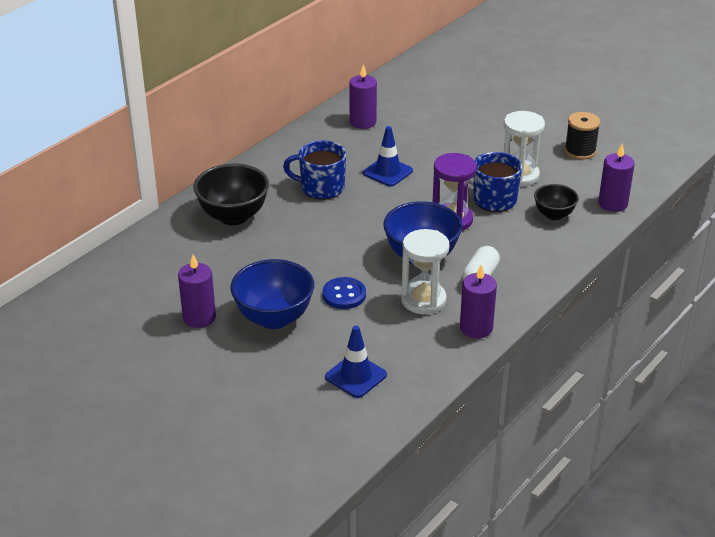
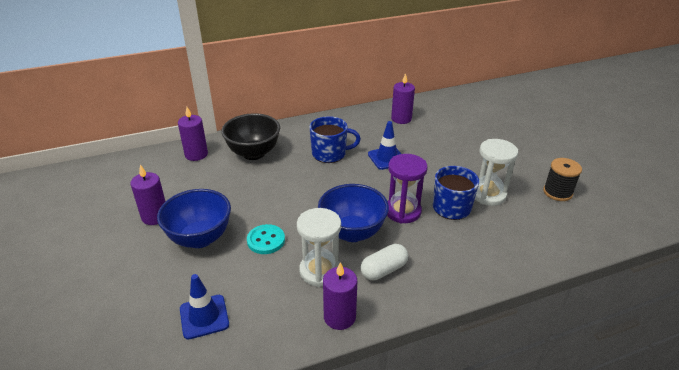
camera: 30 degrees right, 0 degrees up
(321, 188) = (330, 154): blue mug -> blue mug turned 135 degrees clockwise
(344, 295) = (266, 240): blue button -> turquoise button
(554, 215) = (493, 239): black bowl -> none
(612, 204) = (556, 248): purple candle -> purple candle (196, 154)

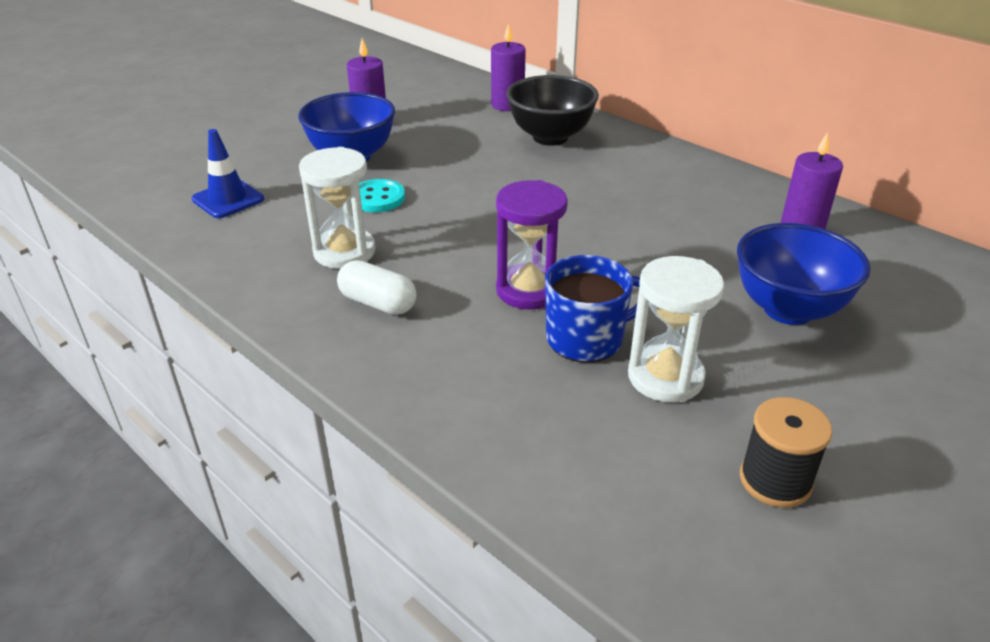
camera: 65 degrees right, 0 degrees up
(330, 154) = (613, 191): blue mug -> none
(339, 317) = (267, 289): purple candle -> none
(352, 232) = (441, 257): blue bowl -> blue bowl (788, 309)
(387, 158) = (660, 243): blue traffic cone -> none

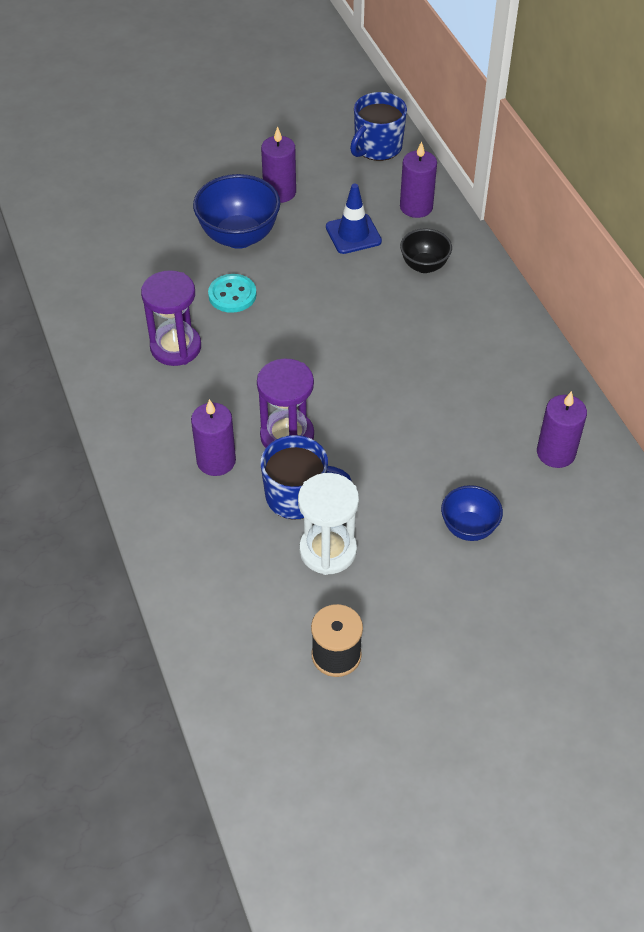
camera: 25 degrees right, 15 degrees up
(228, 199) = (118, 257): blue traffic cone -> blue traffic cone (353, 234)
(344, 252) = (176, 347): white hourglass -> purple hourglass
(378, 303) = (172, 408): white capsule -> none
(439, 78) = (377, 147): none -> blue mug
(466, 335) = (216, 461): none -> purple candle
(550, 137) = (424, 266): black bowl -> black bowl, size x0.59
(788, 309) = (469, 528): blue bowl -> blue bowl, size x0.59

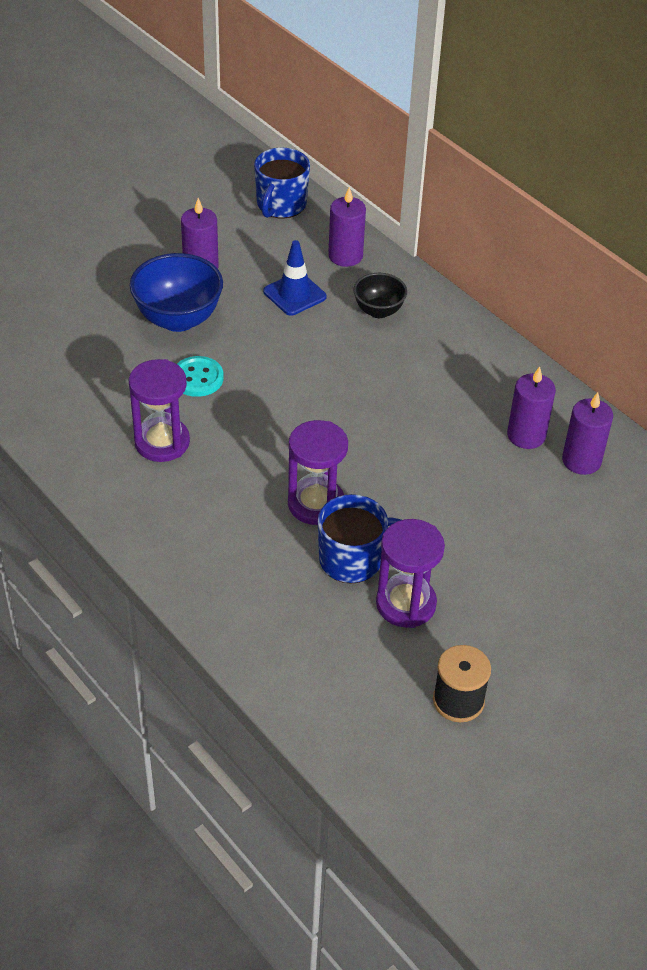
camera: 20 degrees left, 5 degrees down
(216, 461) = (255, 544): purple candle -> purple candle (526, 435)
(328, 550) = (406, 604): white hourglass -> purple hourglass
(469, 528) = (531, 549): blue bowl -> none

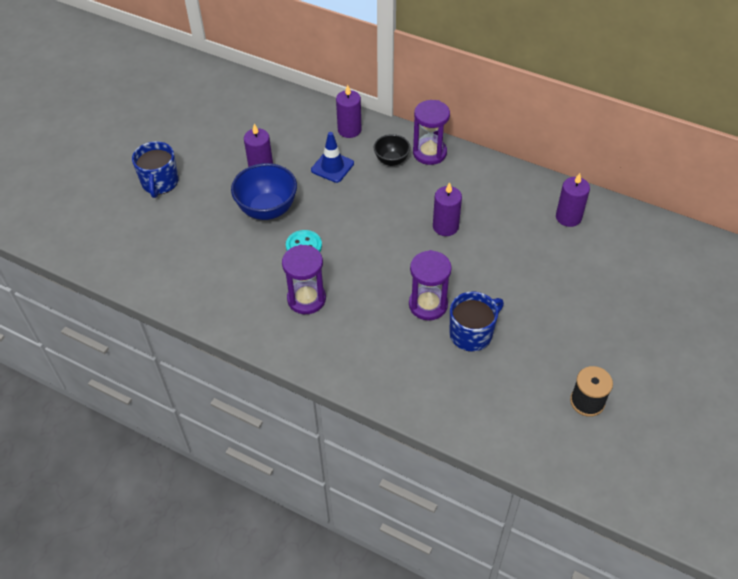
camera: 20 degrees left, 5 degrees up
(281, 205) = (288, 108): blue mug -> blue mug (160, 182)
(406, 604) = (520, 350): purple hourglass -> purple hourglass (429, 153)
(526, 435) = (527, 212): purple candle -> purple candle (445, 226)

